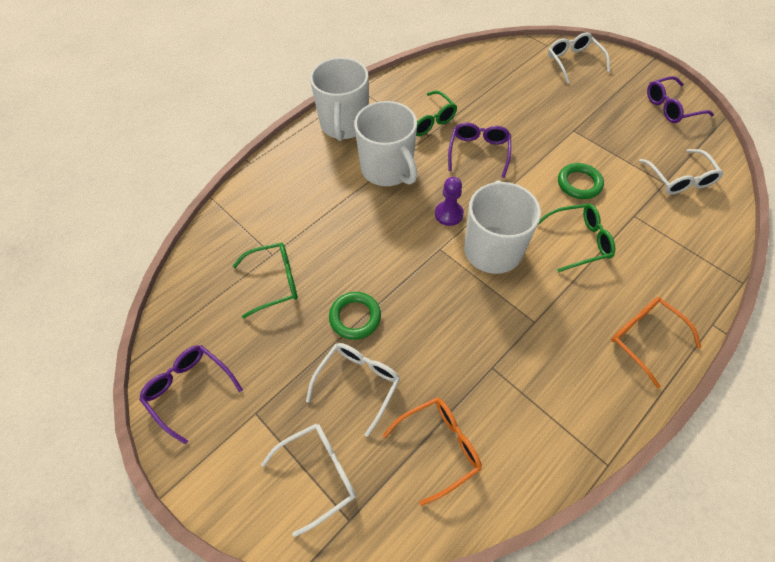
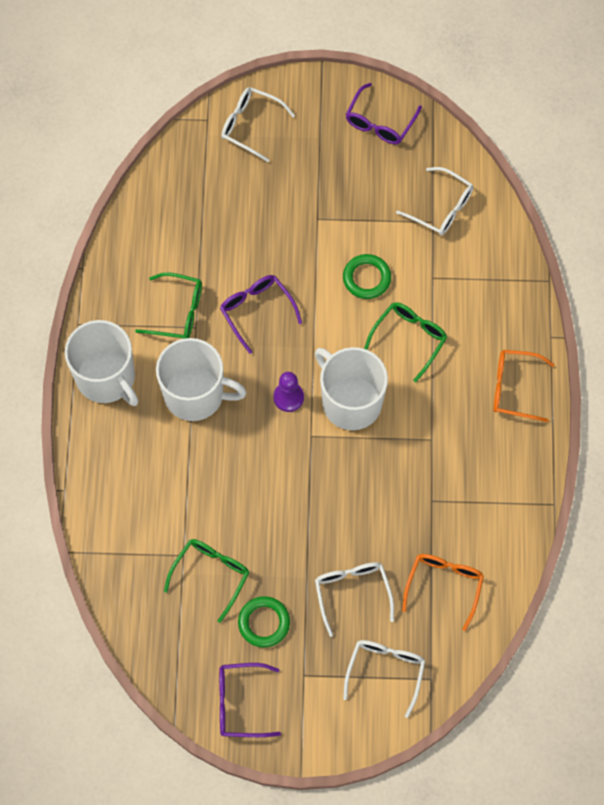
camera: 45 degrees left, 10 degrees up
(355, 317) = (302, 548): green ring -> green ring (264, 623)

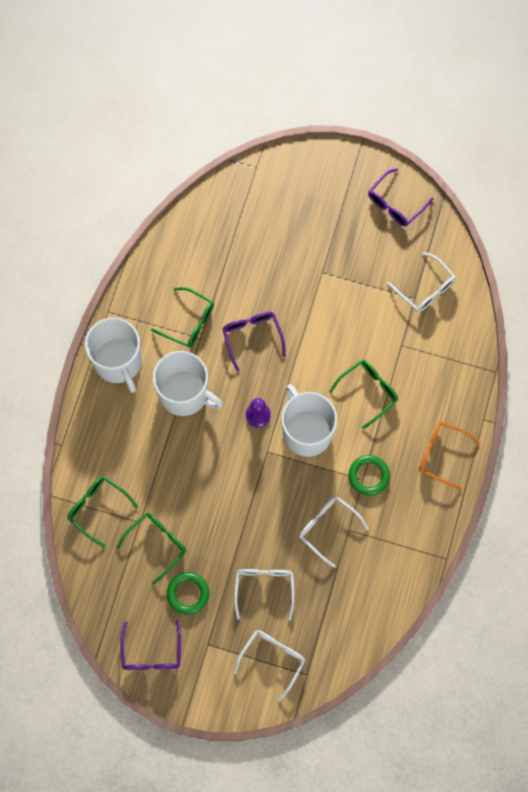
camera: 15 degrees right, 5 degrees up
(128, 552) = (97, 508): none -> green glasses
(240, 703) = (151, 653): purple glasses -> purple glasses turned 105 degrees counterclockwise
(250, 125) = (290, 180): white glasses -> white glasses (327, 527)
(366, 278) = (348, 332): green ring -> green ring (369, 476)
(444, 585) = (339, 602): orange glasses -> none

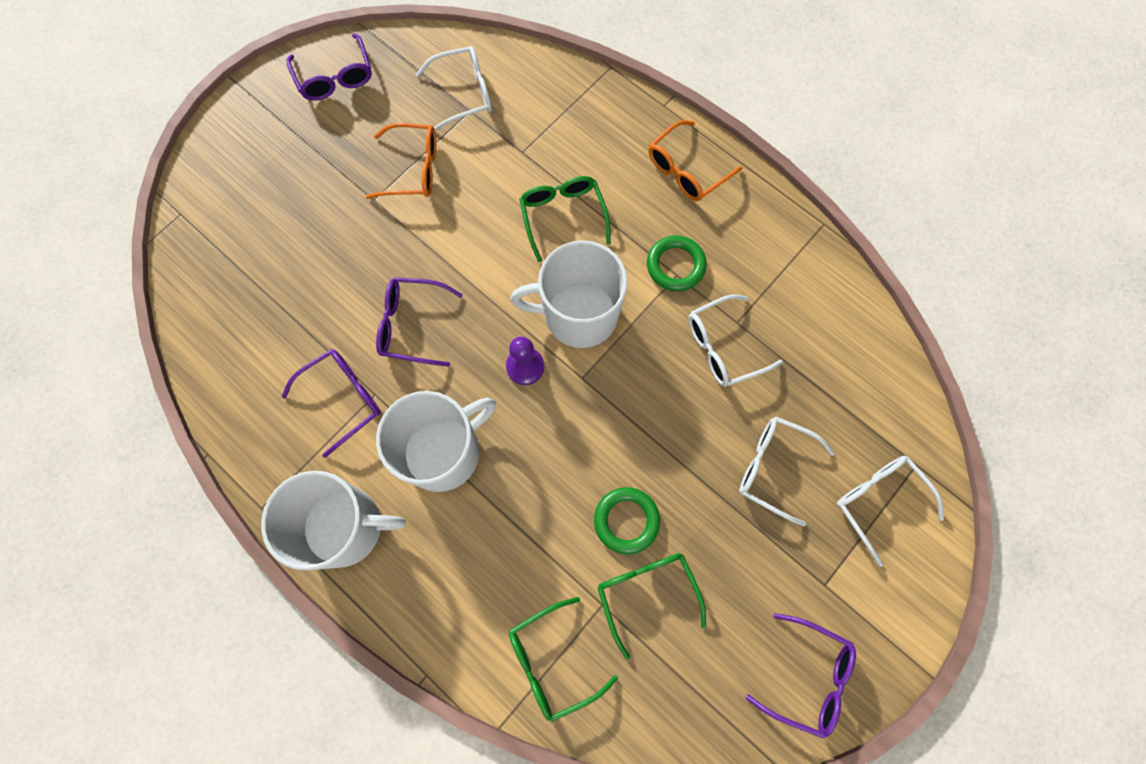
camera: 65 degrees left, 0 degrees up
(188, 594) = (739, 580): green ring -> green ring (626, 520)
(189, 322) = (343, 398): green glasses -> purple glasses
(355, 285) = (413, 169): none -> orange glasses

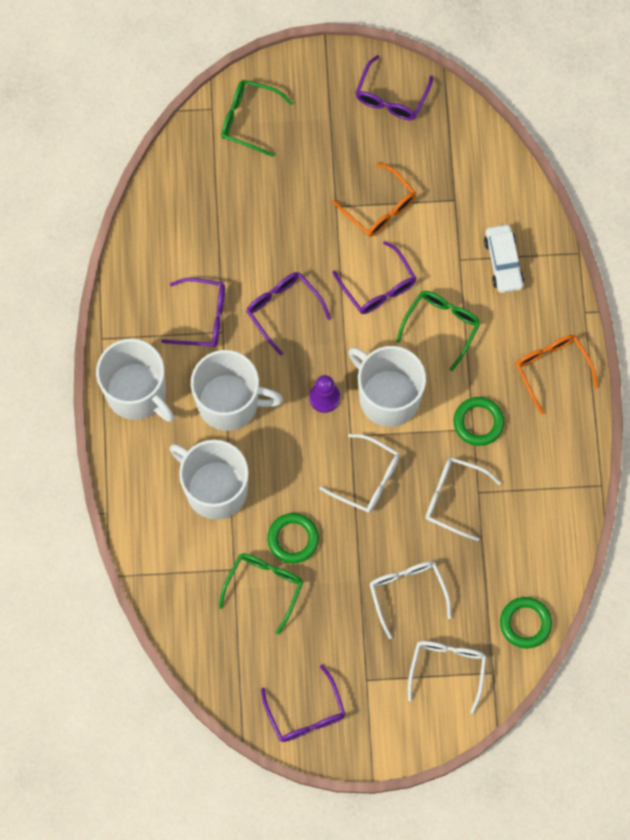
camera: 45 degrees right, 0 degrees up
(464, 93) = (463, 184): white glasses -> white glasses (368, 479)
(477, 232) = (378, 287): none -> purple glasses
(508, 545) = (215, 488): none -> white mug
(551, 661) = (178, 570): green glasses -> green glasses (248, 119)
(560, 124) = (503, 262): none -> white car
(686, 170) = (551, 369): orange glasses -> orange glasses turned 60 degrees clockwise
(894, 394) = (525, 623): none -> green ring

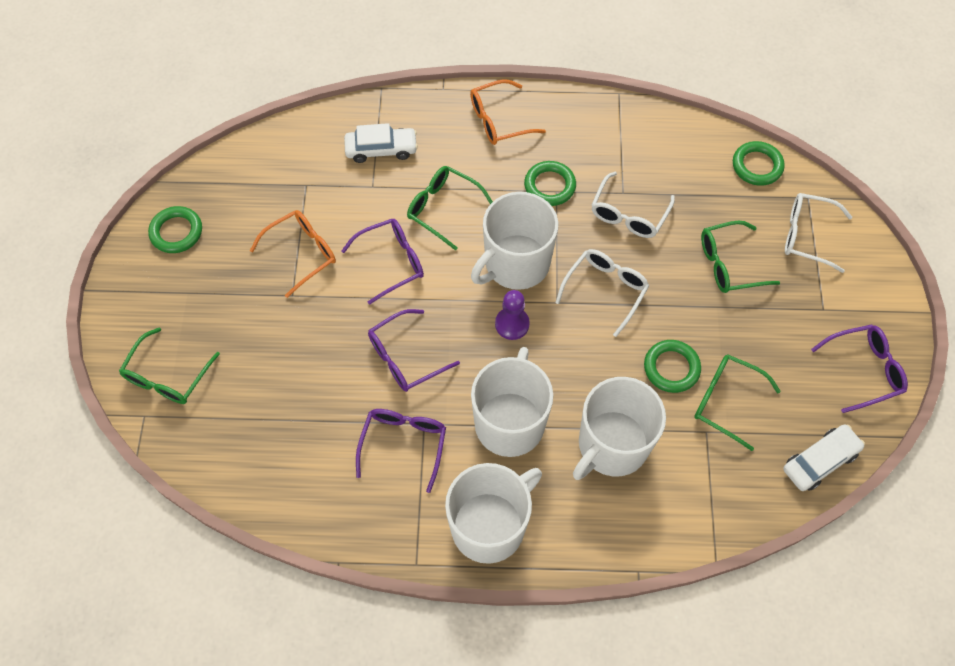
camera: 85 degrees left, 10 degrees down
(214, 667) = (820, 461): none -> white car
(391, 97) = (176, 232): purple glasses -> green ring
(407, 592) = (728, 264): white glasses -> green glasses

